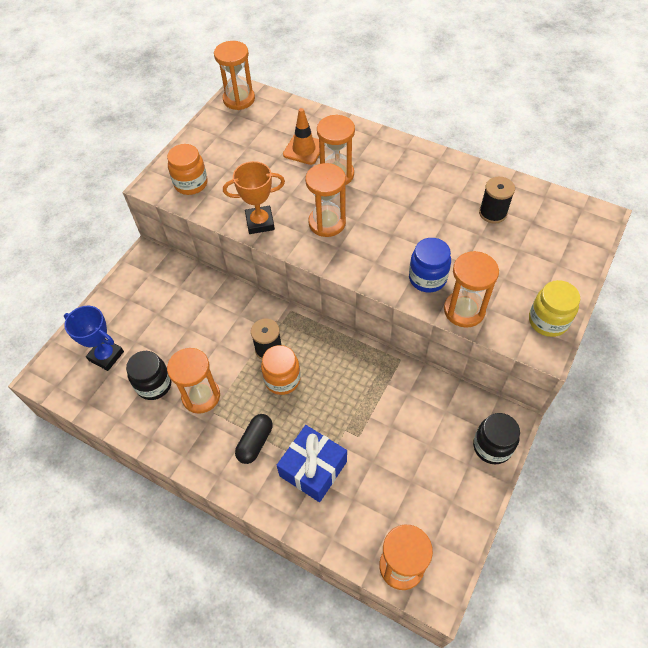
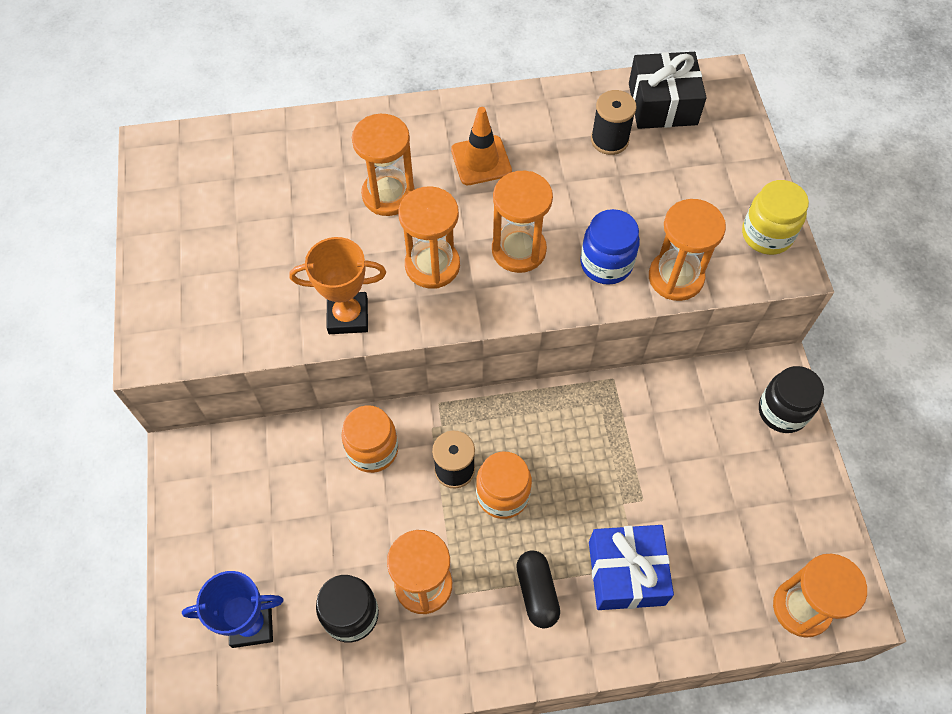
camera: 40 degrees left, 5 degrees up
(191, 184) = (205, 319): orange jar -> orange jar (372, 450)
(239, 99) = (162, 160): orange hourglass -> orange hourglass (518, 250)
(260, 222) = (348, 316): orange trophy -> orange trophy turned 45 degrees clockwise
(304, 149) = (317, 184): orange traffic cone -> orange traffic cone (481, 160)
(546, 210) = (662, 104): none -> black gift

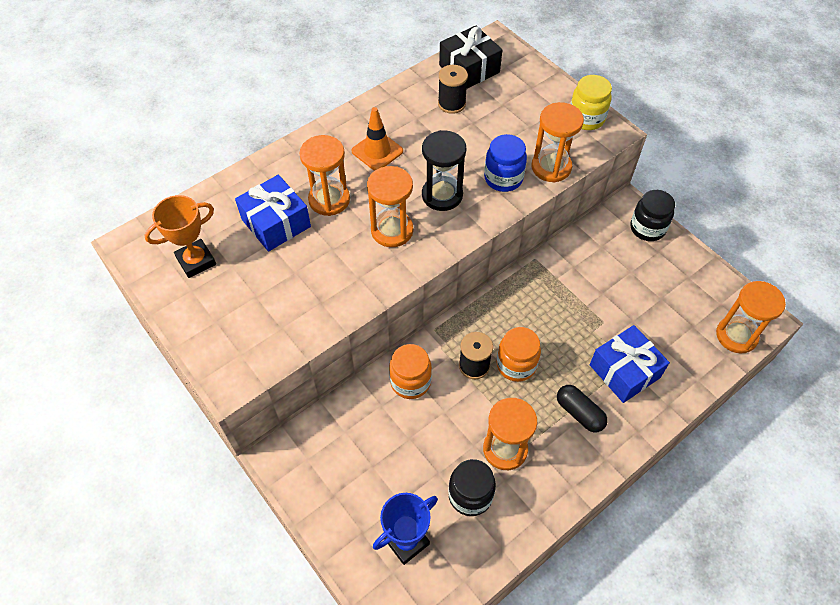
camera: 30 degrees left, 5 degrees down
(313, 195) = (276, 223): none -> blue gift
(348, 316) = (357, 289): orange trophy -> orange trophy (196, 261)
(518, 250) = (442, 195): orange hourglass -> black hourglass

